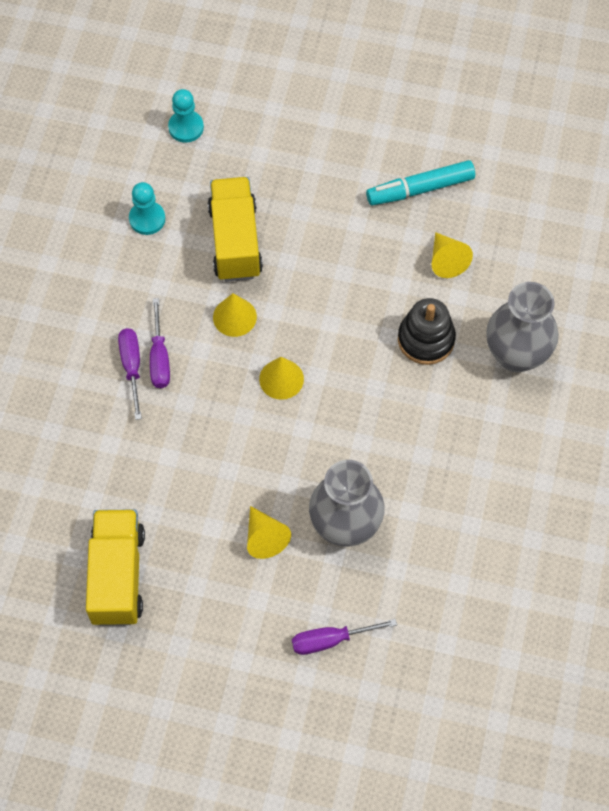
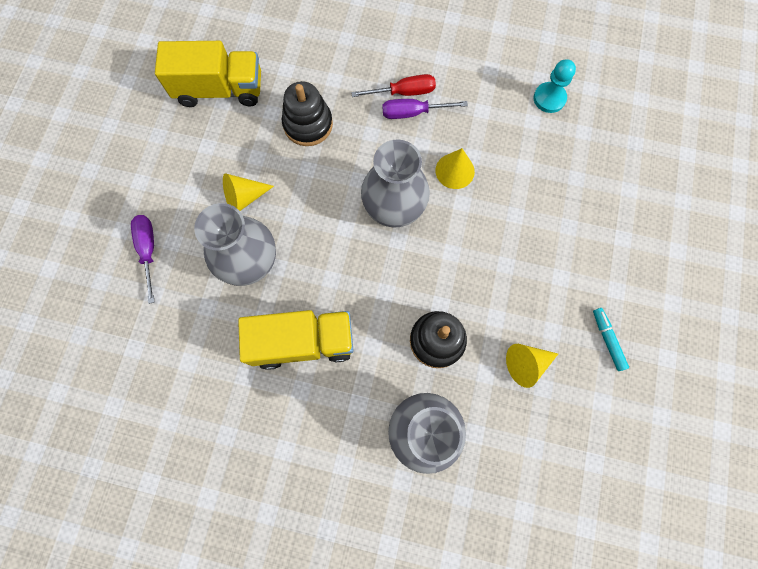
camera: 90 degrees right, 10 degrees up
(132, 367) = (404, 92): purple screwdriver -> red screwdriver
(170, 471) = (308, 124): none -> black stacking toy
(186, 127) = (650, 126): turquoise pawn -> none
(235, 241) = (532, 170): yellow truck -> yellow truck (303, 342)
(281, 379) = (394, 210): yellow cone -> grey vase
(420, 189) = (607, 340): turquoise marker -> turquoise marker, size x0.57

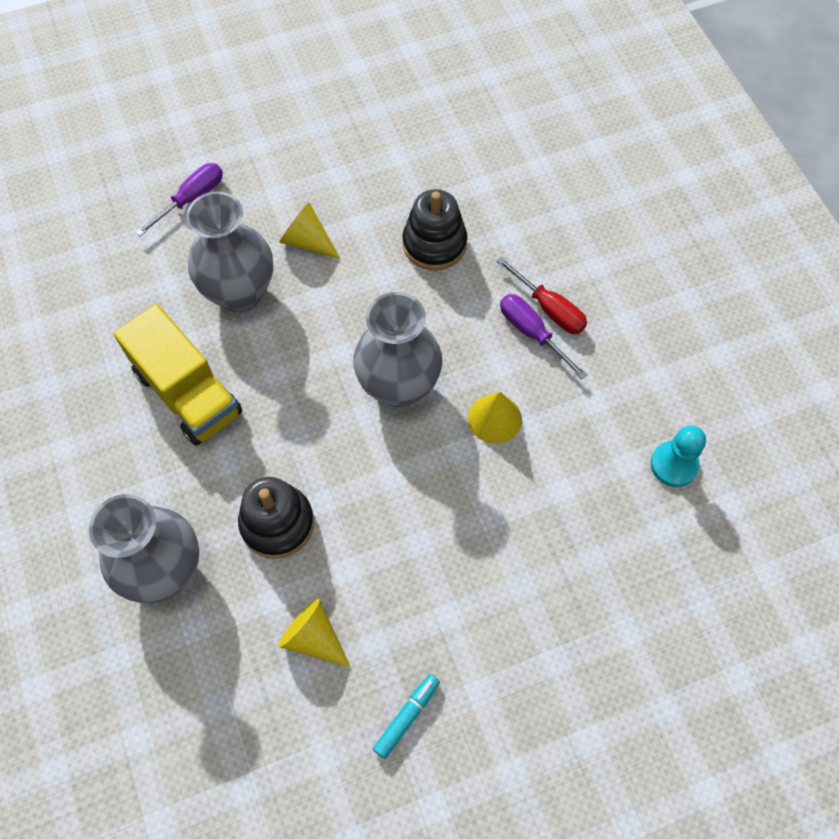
camera: 55 degrees right, 10 degrees down
(220, 90) = (409, 144): yellow truck -> none

